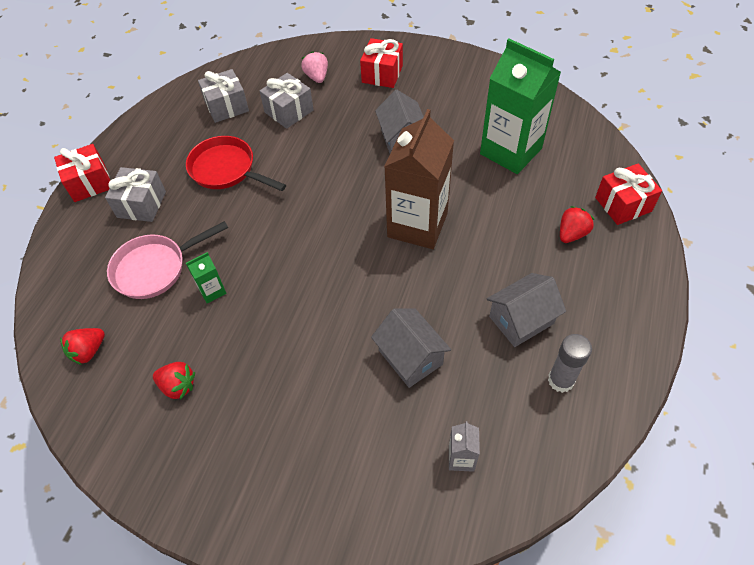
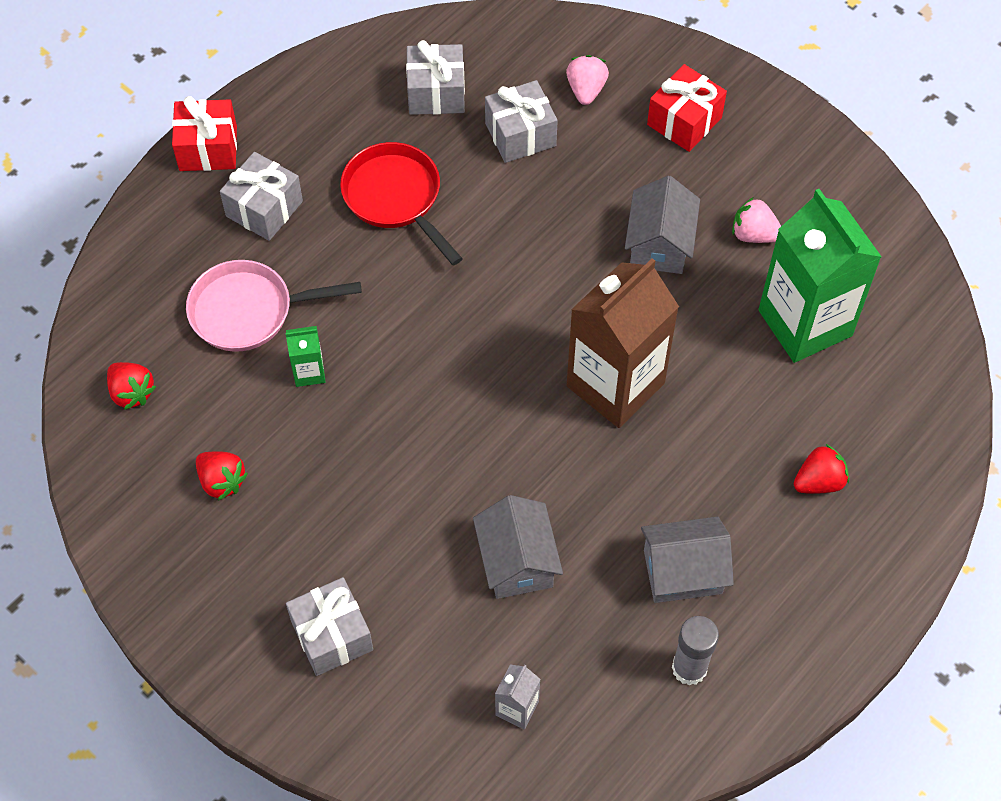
camera: 20 degrees right, 5 degrees up
(88, 351) = (132, 393): red strawberry -> red strawberry turned 105 degrees counterclockwise
(304, 462) = (332, 635): none -> grey gift
(454, 116) = (754, 234): none -> pink strawberry
(623, 204) = (917, 467): red gift -> none

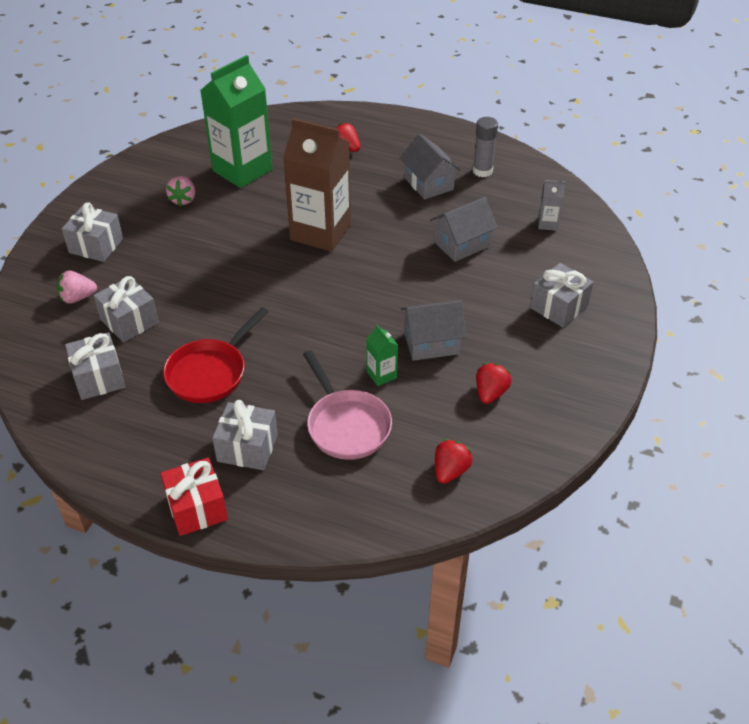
camera: 110 degrees left, 15 degrees down
(659, 244) = (205, 236): grey house -> grey house (431, 343)
(684, 121) = (96, 246): red gift -> grey gift

